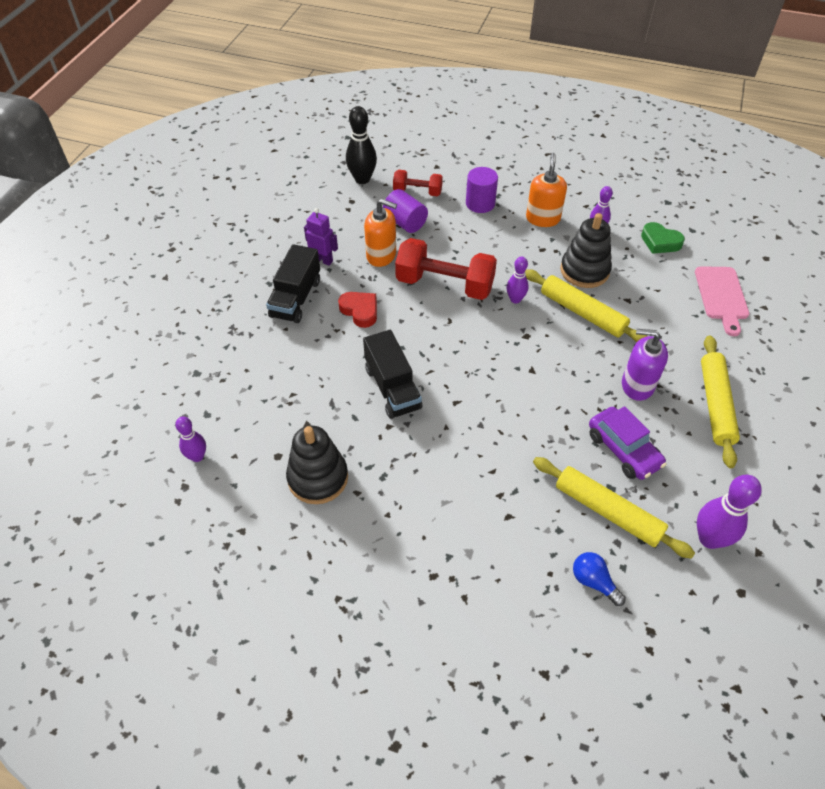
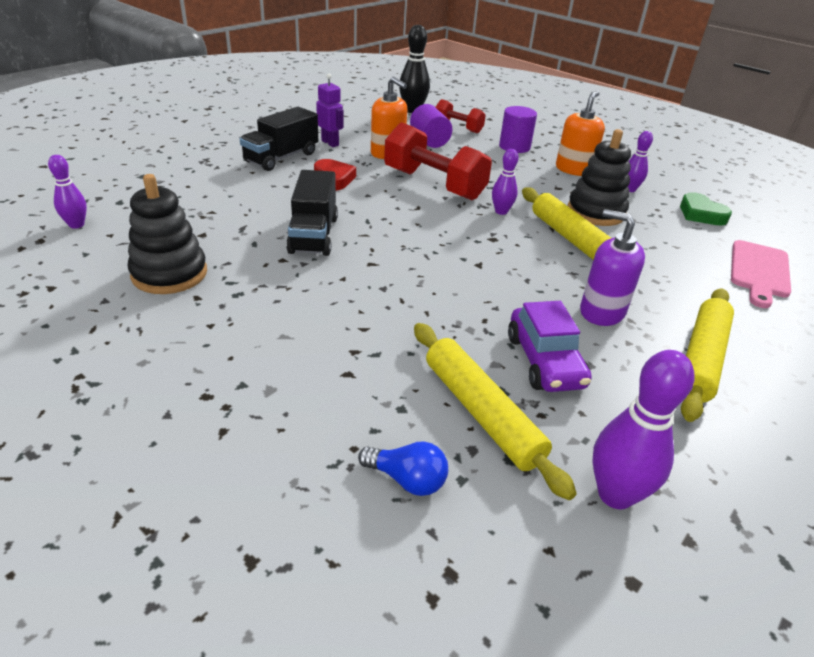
camera: 20 degrees right, 15 degrees down
(594, 582) = (407, 479): blue light bulb -> blue light bulb turned 135 degrees clockwise

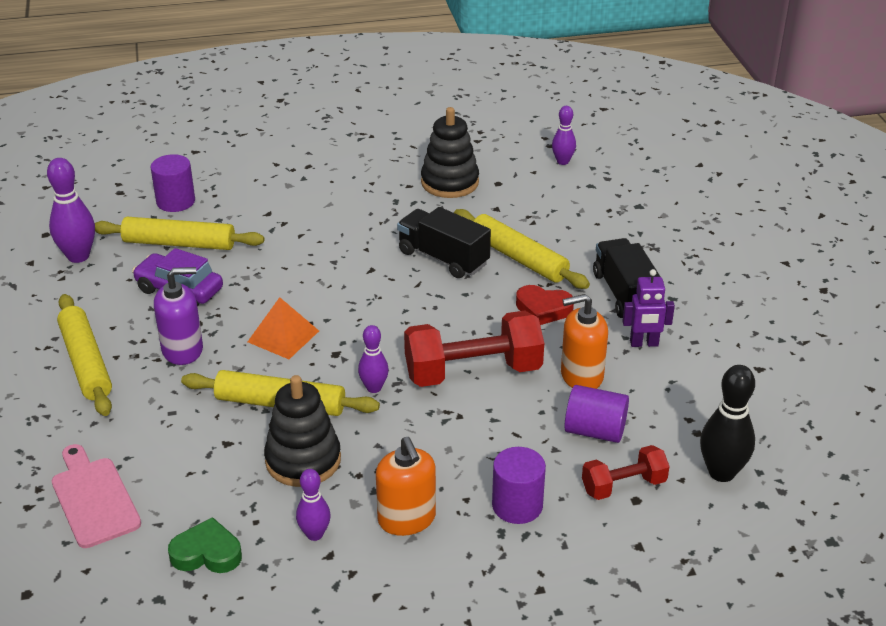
camera: 130 degrees right, 0 degrees up
(276, 203) = (519, 258): none -> yellow rolling pin
(407, 479) = (175, 201): blue light bulb -> purple cylinder
(511, 269) = (283, 336): none -> orange pyramid

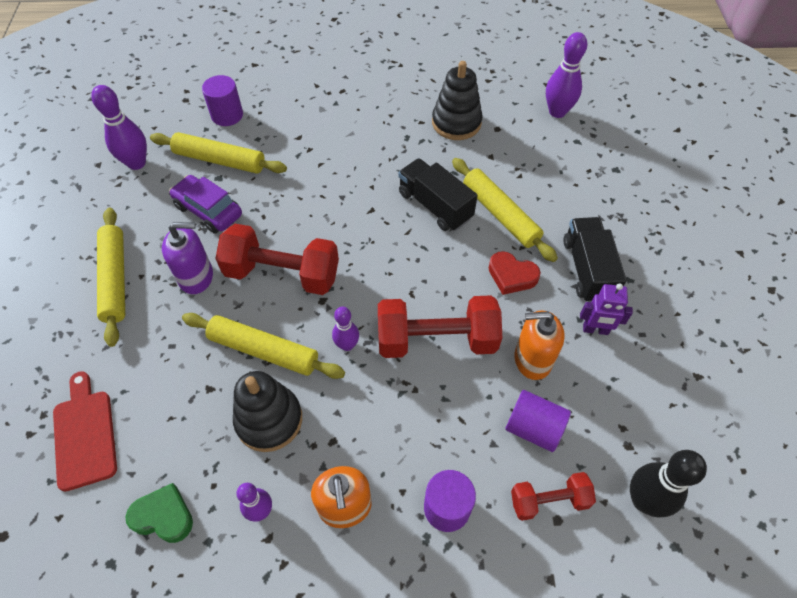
camera: 10 degrees right, 20 degrees up
(94, 498) = (85, 434): pink cutting board -> red cutting board
(283, 336) = (282, 274): orange pyramid -> red dumbbell
(562, 161) = (557, 112): purple bowling pin -> purple bowling pin, size x1.63

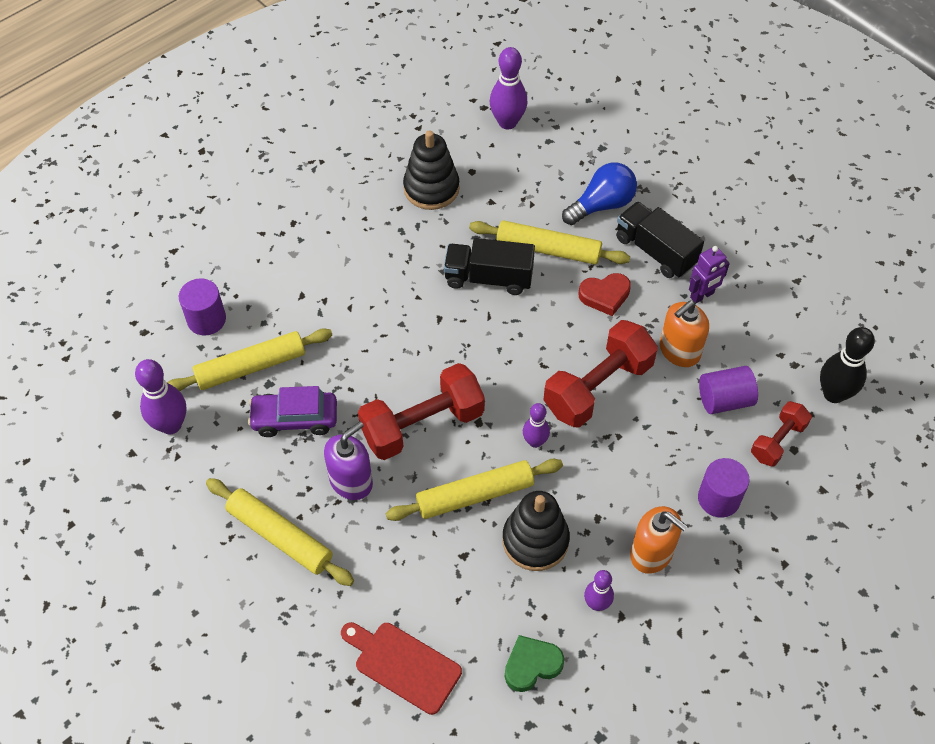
camera: 40 degrees left, 0 degrees up
(575, 209) = (601, 205): none -> blue light bulb

